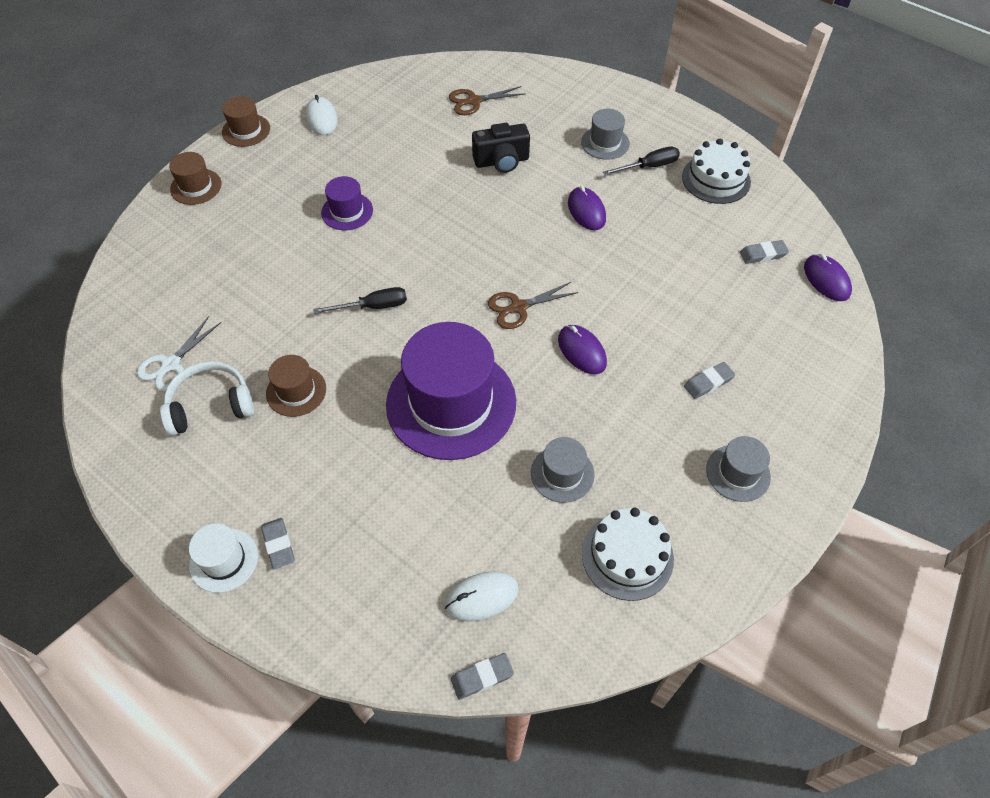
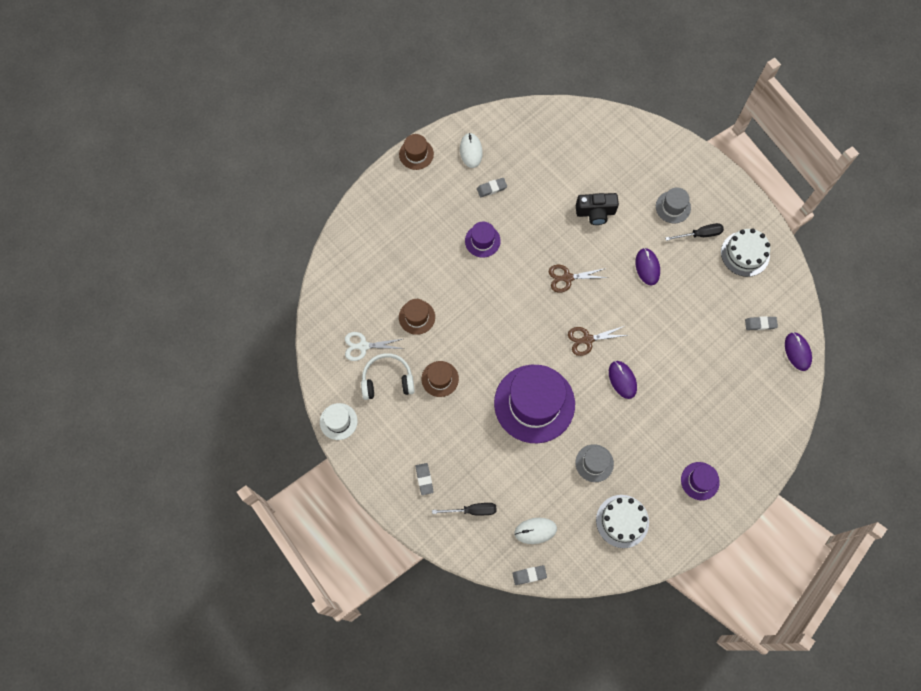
camera: 10 degrees right, 15 degrees up
(171, 364) = (363, 346): white scissors -> white scissors turned 45 degrees clockwise
(196, 186) = (380, 202): brown hat -> brown hat (417, 317)
(224, 560) = (393, 483): white hat -> white hat (338, 421)
(373, 306) = (493, 323): black screwdriver -> black screwdriver (472, 510)
(474, 101) = (584, 151): brown scissors -> brown scissors (567, 278)
(708, 382) = (698, 416): grey eraser -> grey eraser (491, 188)
(738, 473) = (700, 481): grey hat -> purple hat

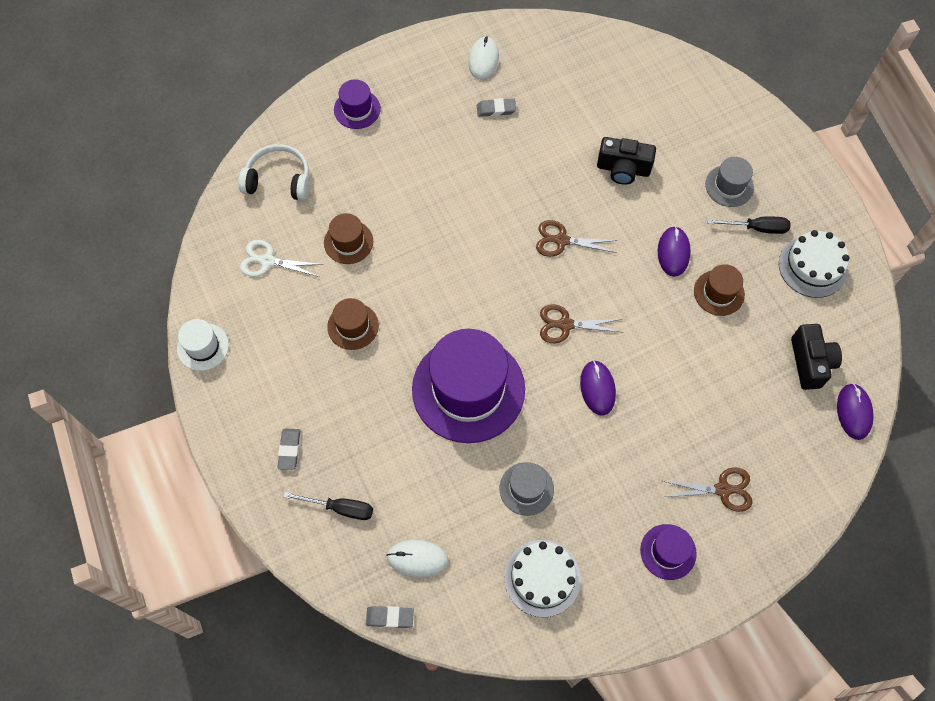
camera: 15 degrees right, 5 degrees down
(387, 380) = (284, 311): white headphones -> white headphones (278, 180)
(416, 154) = (413, 48): brown hat -> brown hat (719, 293)
(482, 241) = (464, 169): purple hat -> purple hat (357, 109)
(724, 429) = (723, 489): none -> brown scissors
(760, 324) = (810, 362): grey eraser -> black camera

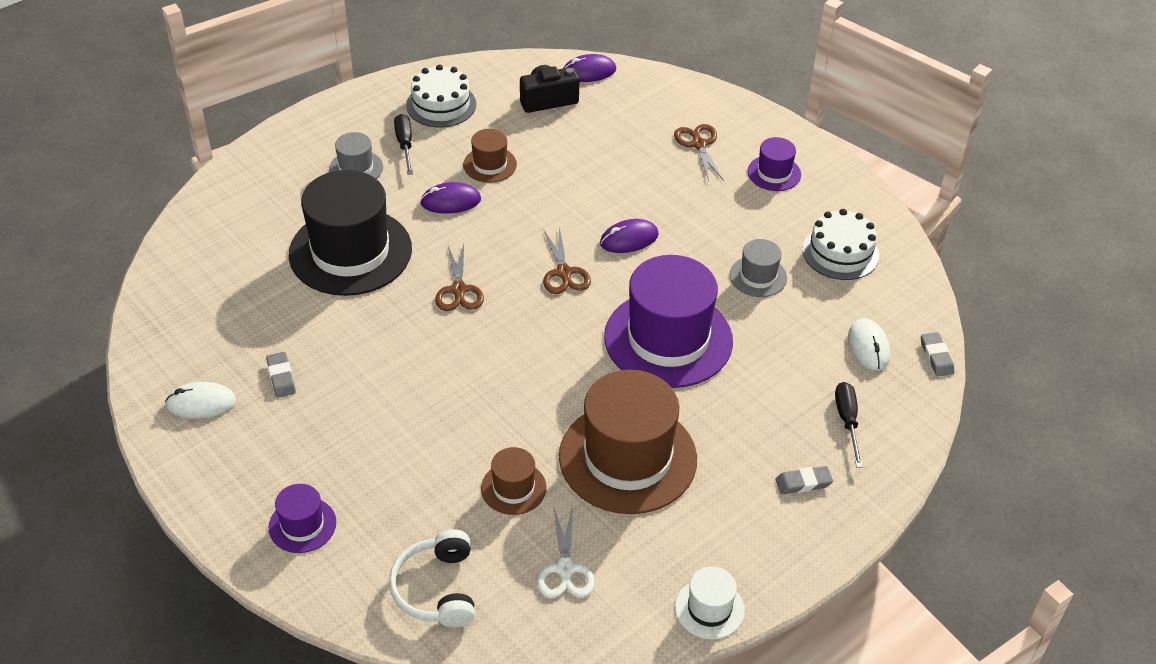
camera: 105 degrees left, 20 degrees down
(353, 326) = (628, 458): brown hat -> brown hat, size x2.15
(623, 169) = (350, 252): black camera -> black hat

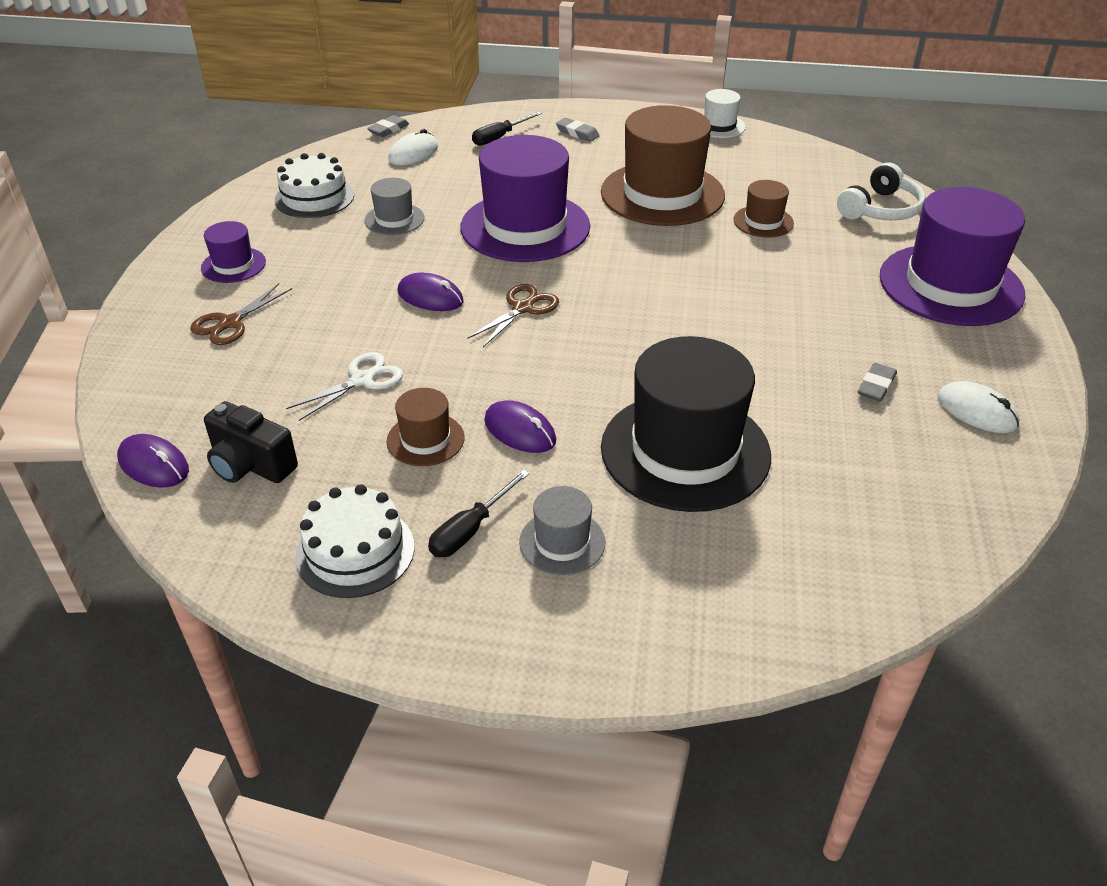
camera: 130 degrees left, 5 degrees down
(302, 525) = (950, 285): purple hat -> purple hat, size x2.15
(459, 290) = (628, 352): brown scissors -> none
(565, 569) = (782, 176): white scissors -> white scissors (362, 380)

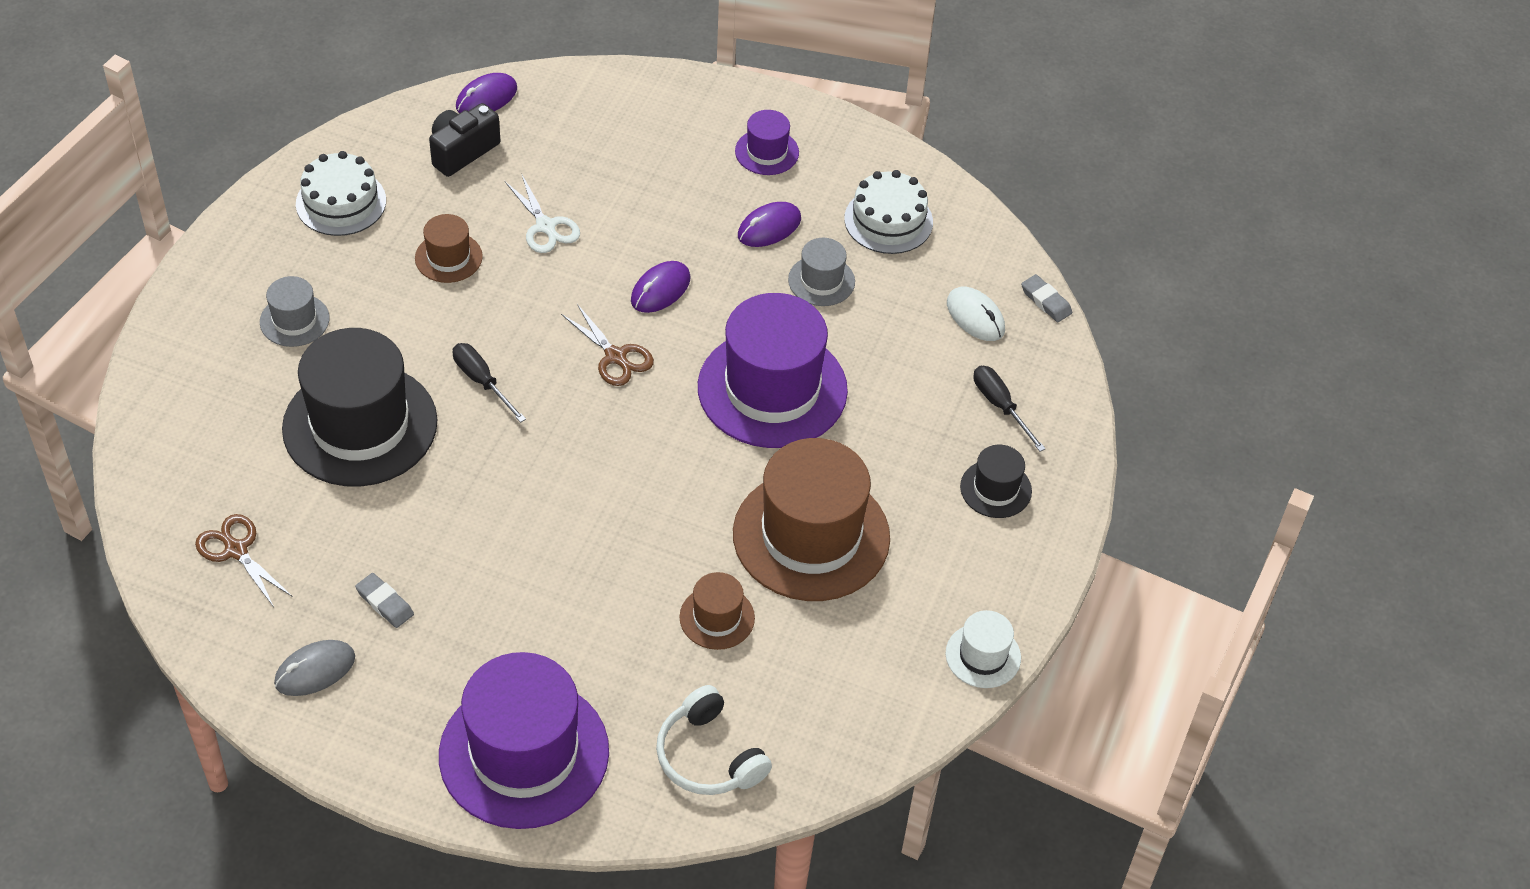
camera: 100 degrees right, 10 degrees up
(230, 323) = (666, 146): brown scissors -> brown scissors (236, 550)
(470, 530) = (332, 269): black screwdriver -> black screwdriver (482, 381)
(520, 431) = (433, 319): purple mouse -> purple mouse (769, 227)
(577, 133) = (995, 489): grey eraser -> black hat
(976, 411) = (315, 670): white mouse -> grey mouse

